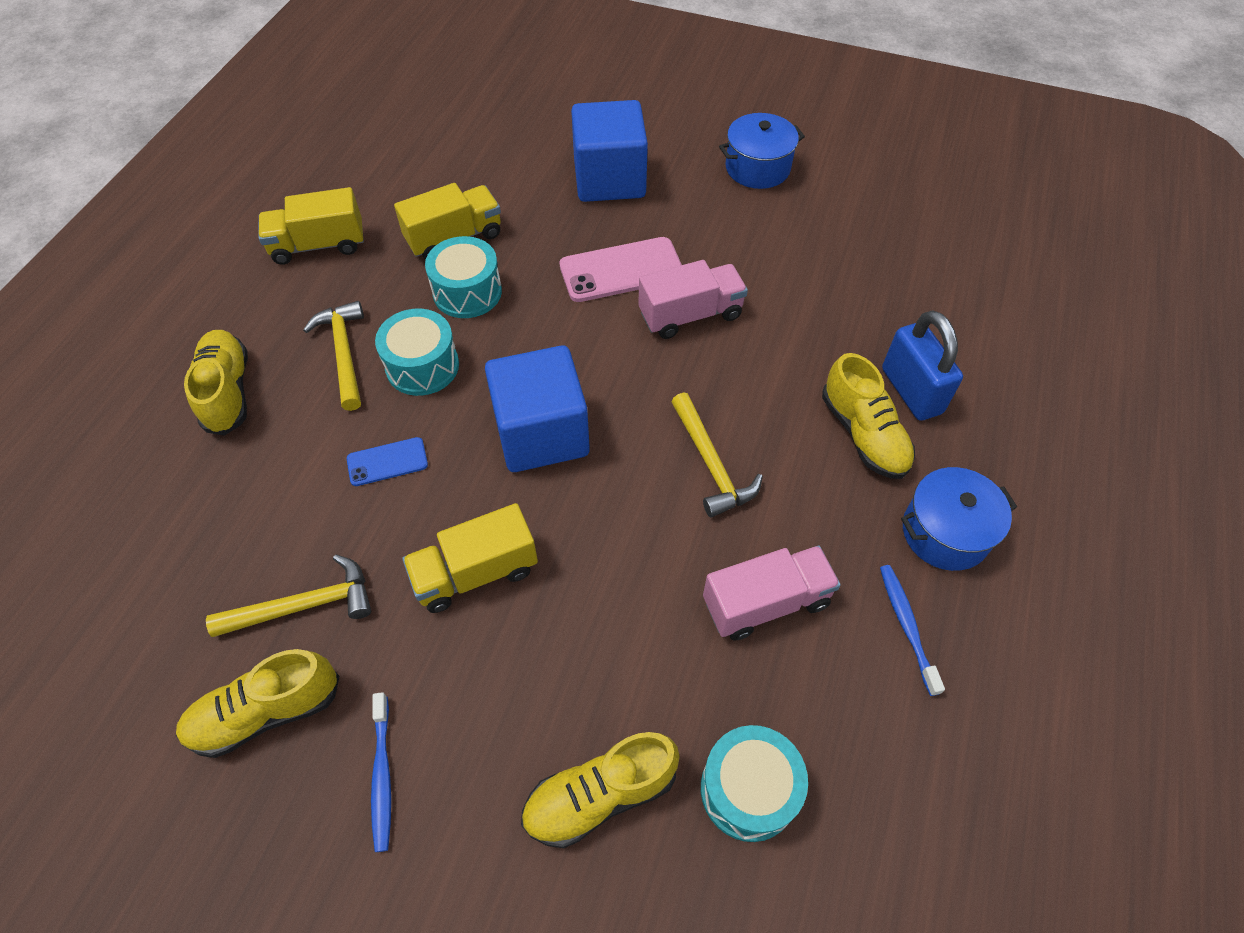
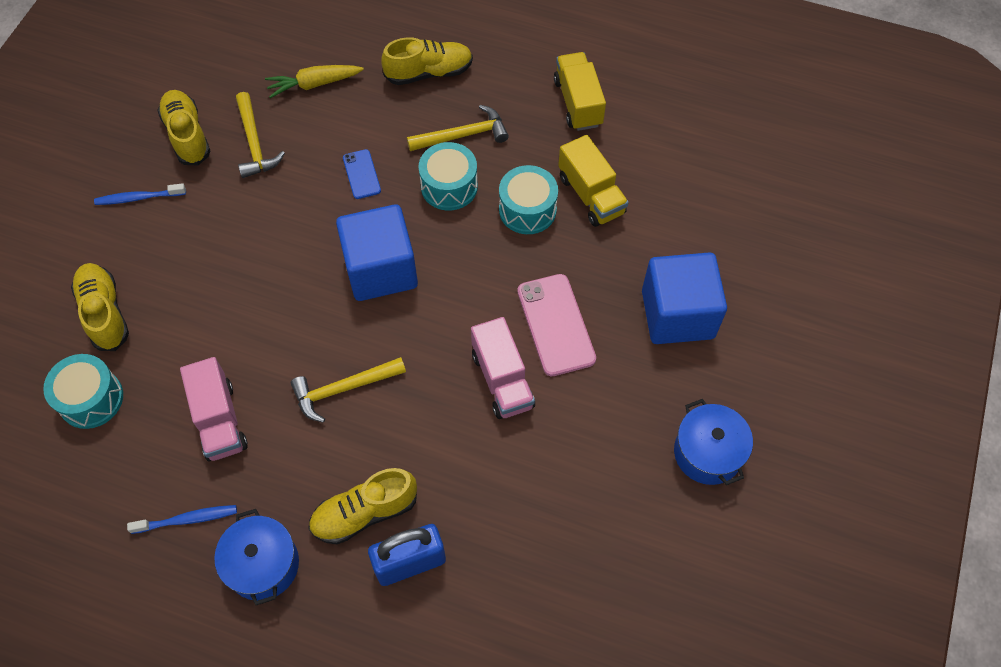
camera: 90 degrees right, 5 degrees up
(208, 532) = (314, 84): none -> yellow carrot
(475, 573) = (266, 235): yellow truck -> none

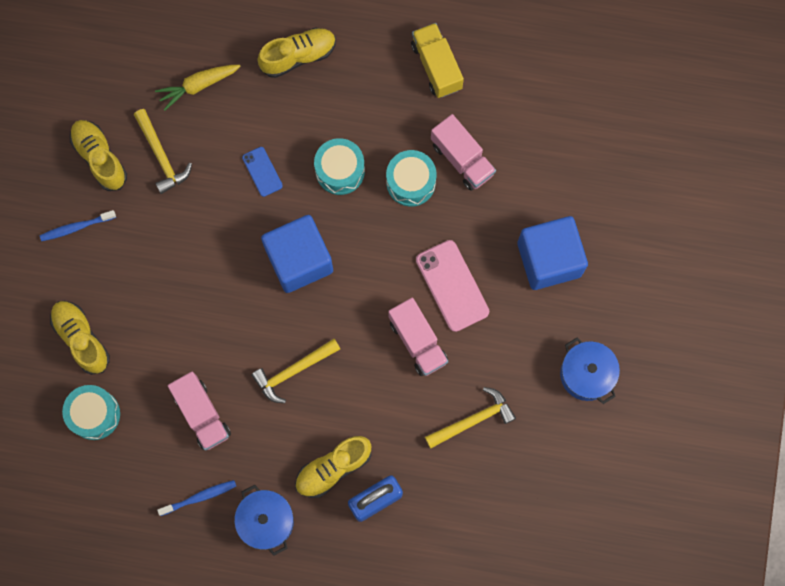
camera: 10 degrees left, 15 degrees up
(463, 135) = (342, 117): yellow hammer -> yellow hammer (473, 420)
(591, 195) = (462, 159): yellow truck -> pink truck

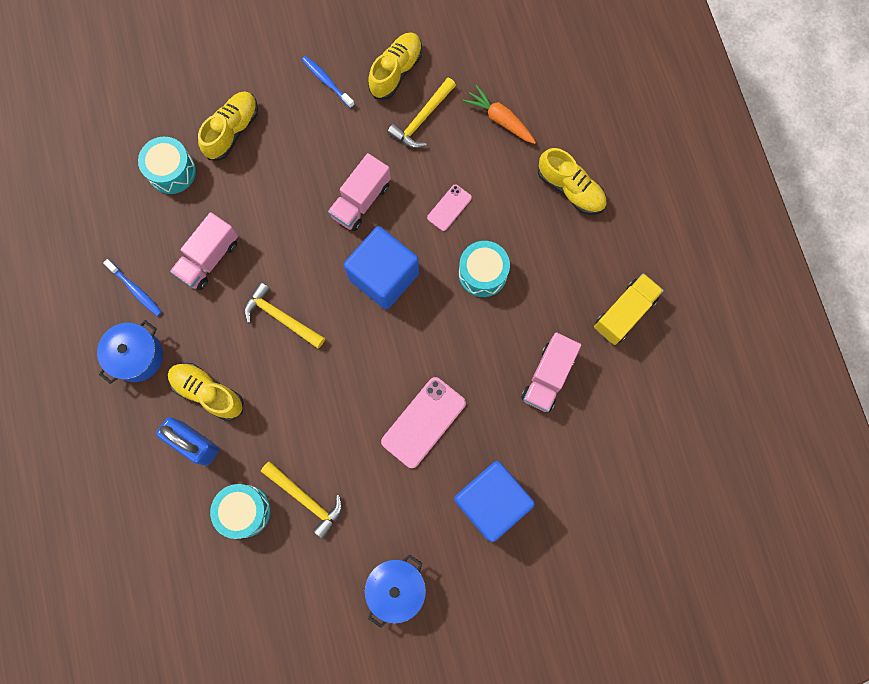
camera: 65 degrees right, 0 degrees up
(198, 86) = (500, 119): yellow carrot -> orange carrot
(262, 171) = (449, 208): blue phone -> pink phone
(410, 182) = (502, 340): turquoise drum -> turquoise drum (244, 511)
(417, 341) = (357, 414): pink truck -> pink truck (361, 200)

